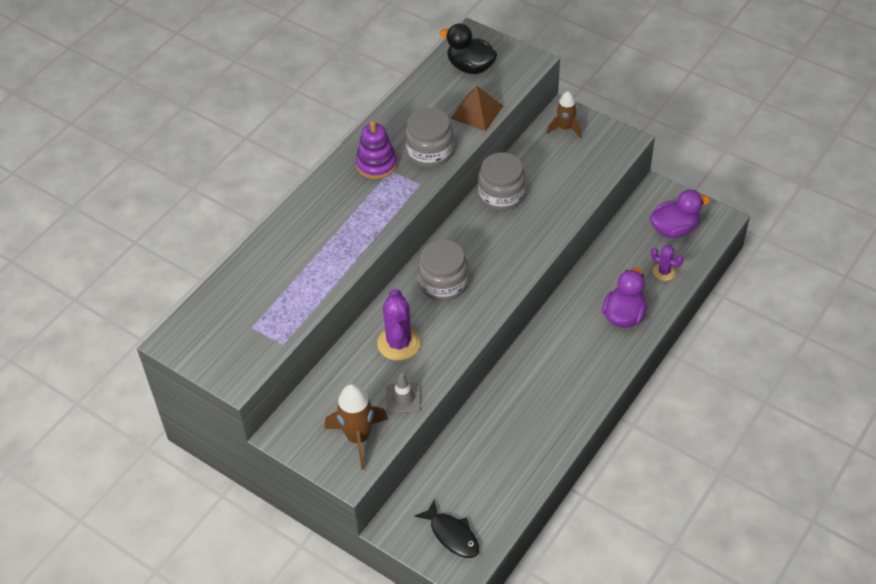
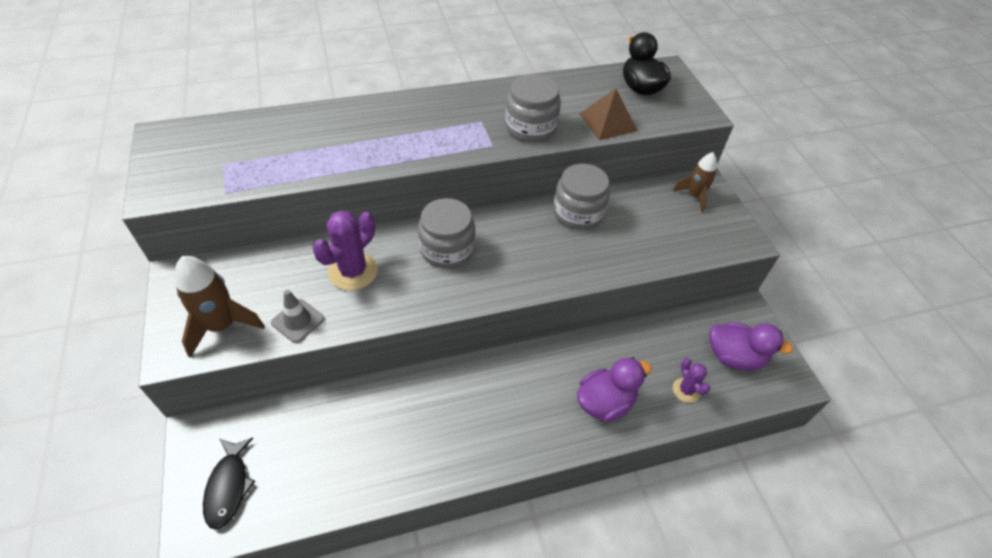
camera: 35 degrees right, 0 degrees up
(376, 164) = (476, 110): purple stacking toy -> none

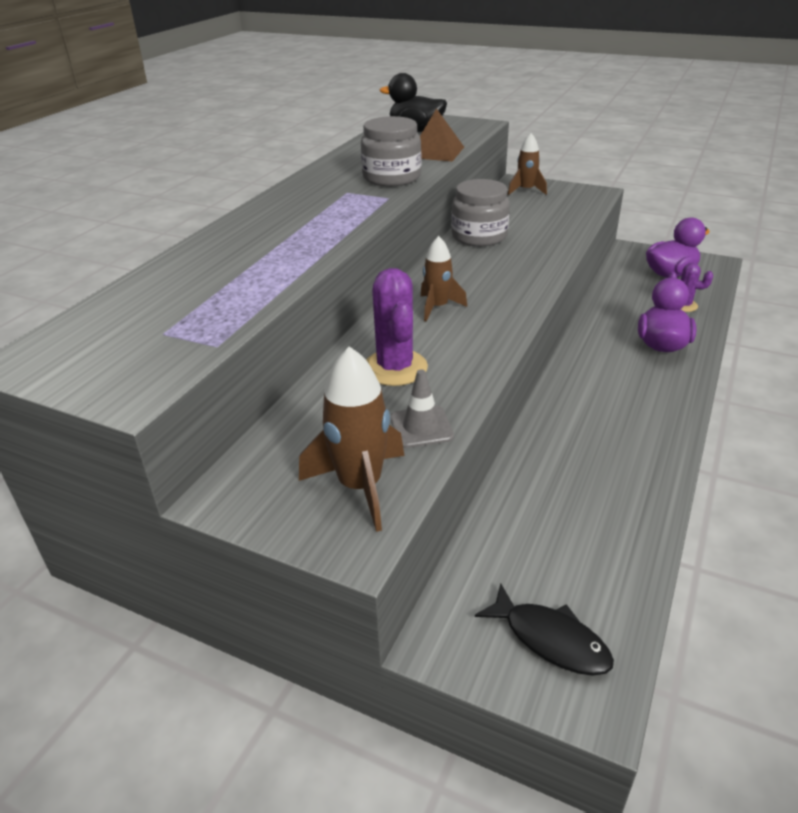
camera: 45 degrees left, 15 degrees down
(447, 249) = (437, 307): grey jar -> brown rocket

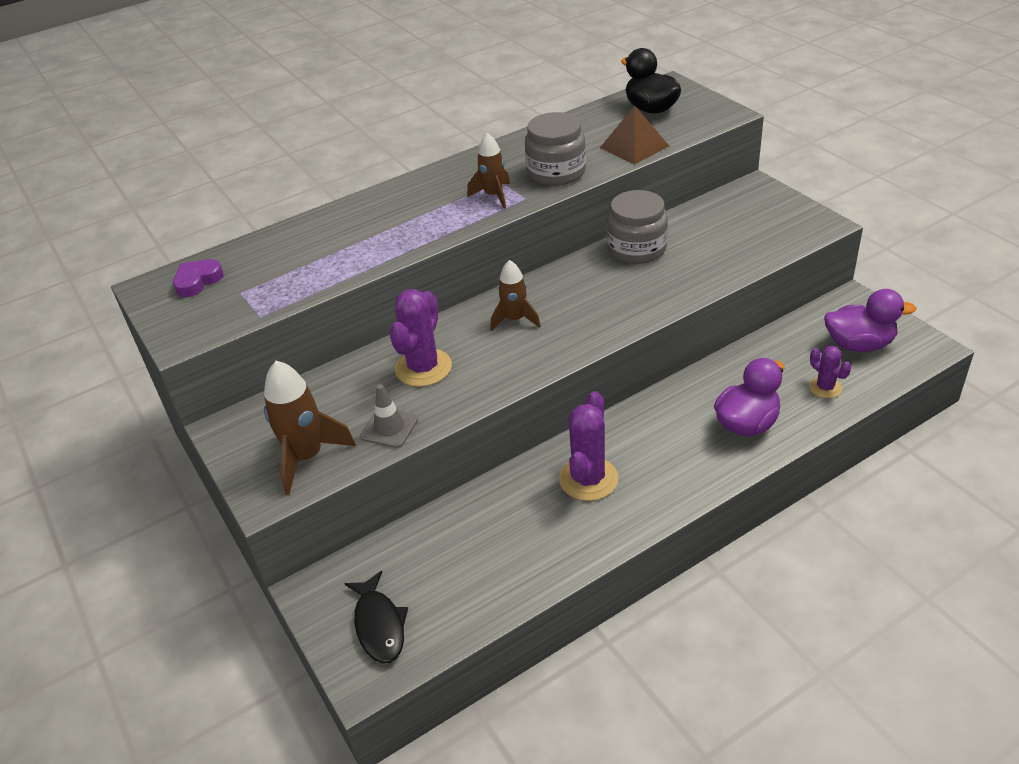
camera: 35 degrees right, 5 degrees up
(89, 338) = (198, 281): none -> purple heart
(526, 190) = (750, 201): brown rocket -> brown rocket (493, 196)
(592, 426) = (588, 479): none -> purple cactus

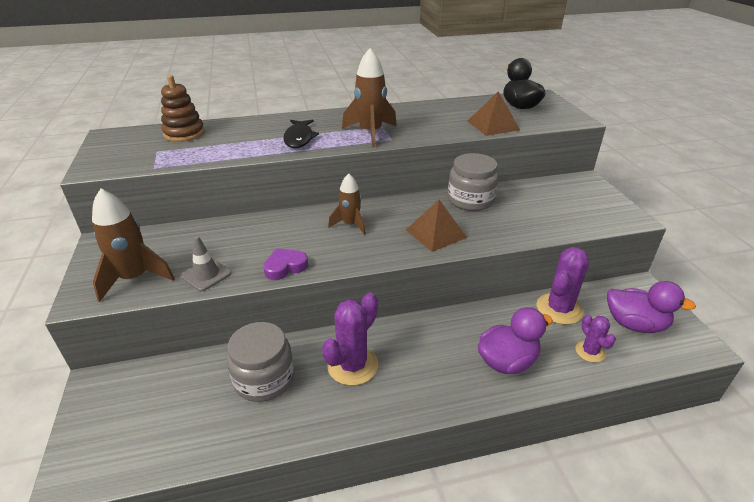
camera: 15 degrees right, 5 degrees down
(198, 281) = (139, 139): purple heart -> purple heart (285, 267)
(252, 258) = (184, 133): none -> brown stacking toy
(379, 625) = (118, 432): black fish -> black fish (299, 138)
(423, 368) = (262, 240): purple cactus -> purple cactus (559, 309)
(493, 196) = (370, 133): brown rocket -> brown rocket, size x1.54
(556, 172) = (425, 129): grey jar -> grey jar (264, 378)
(620, 303) = (436, 233): none -> brown pyramid

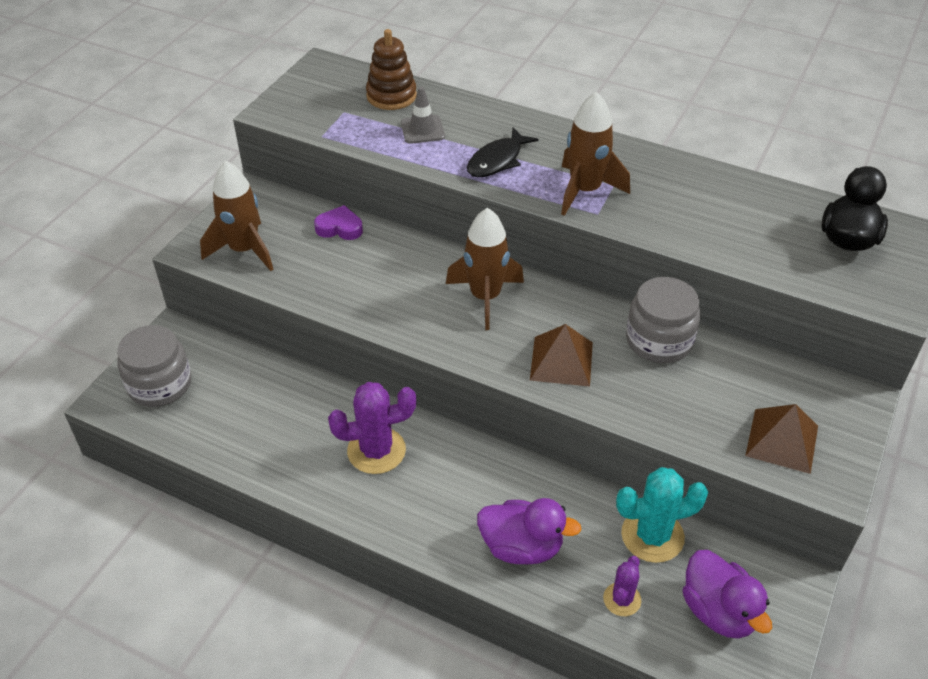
camera: 40 degrees right, 10 degrees up
(206, 275) = (300, 280): grey traffic cone -> grey traffic cone (422, 130)
(264, 378) = (294, 412): grey jar -> grey jar (160, 384)
(285, 267) = (372, 312): purple heart -> purple heart (339, 228)
(350, 224) = (485, 297): brown rocket -> brown rocket, size x1.54
(493, 125) = (757, 253): brown pyramid -> brown pyramid (782, 440)
(559, 309) = (652, 536): purple cactus -> turquoise cactus

